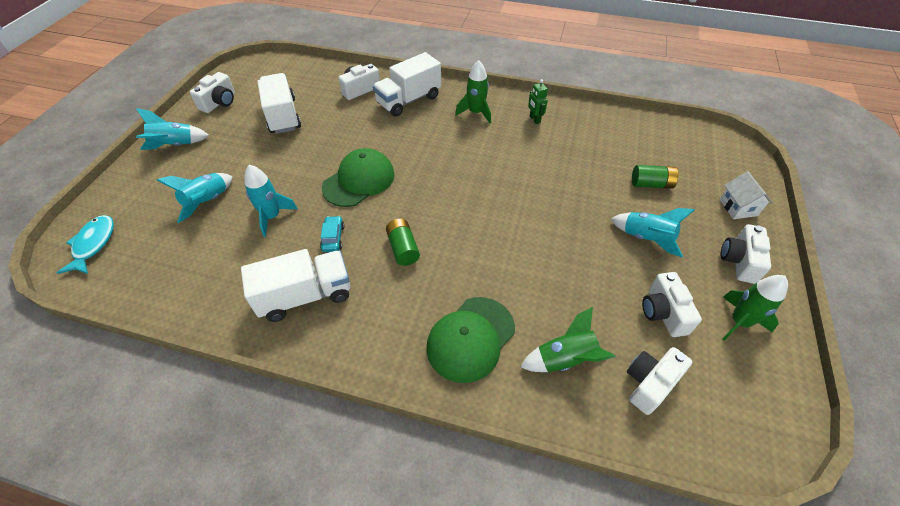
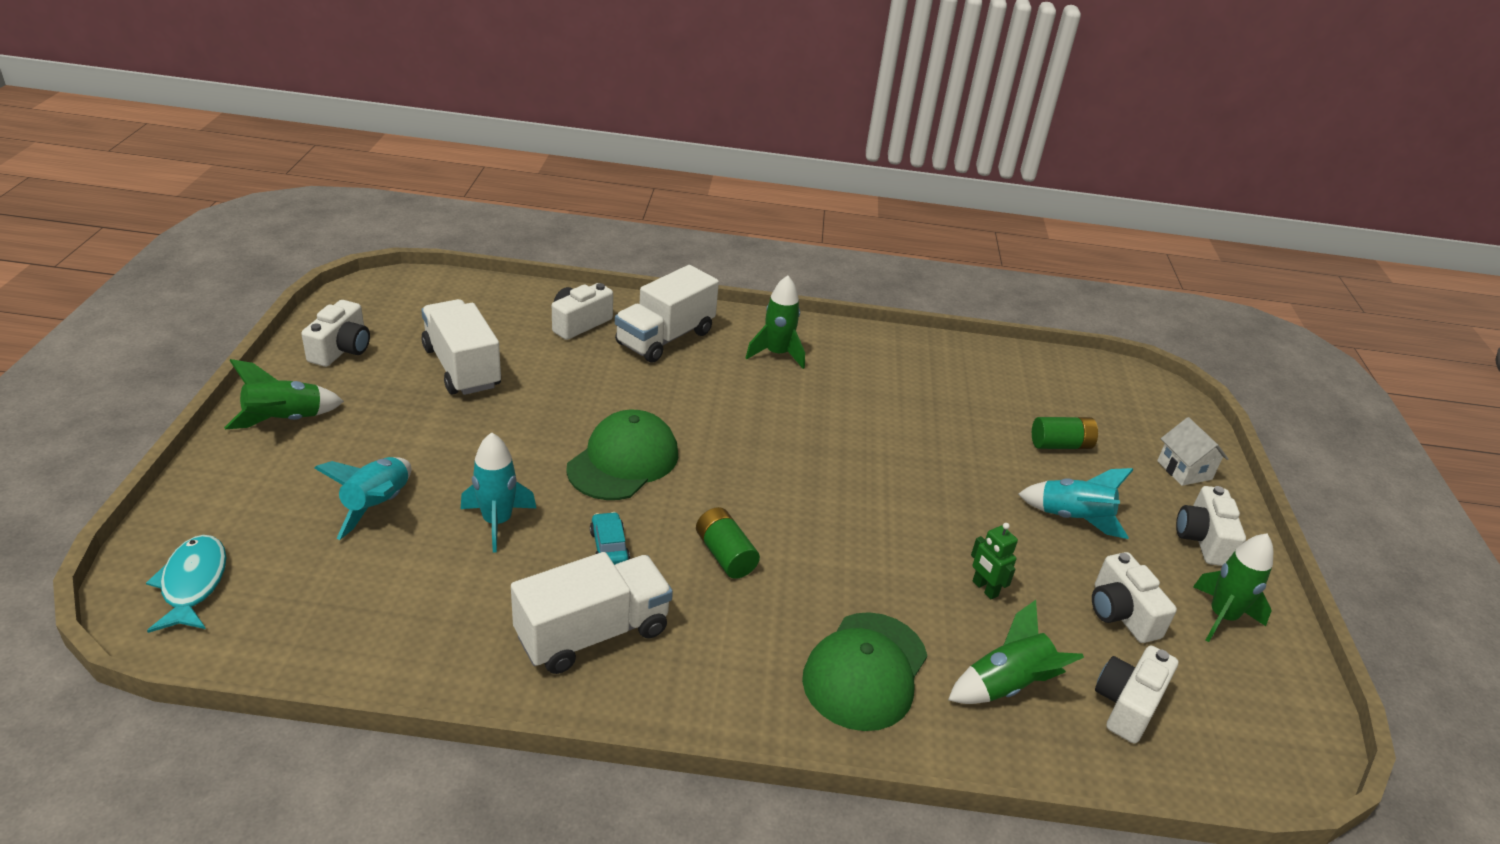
camera: 15 degrees left, 15 degrees down
(175, 145) = (285, 420): turquoise rocket -> green rocket
(534, 119) = (869, 361): green robot -> green robot (984, 589)

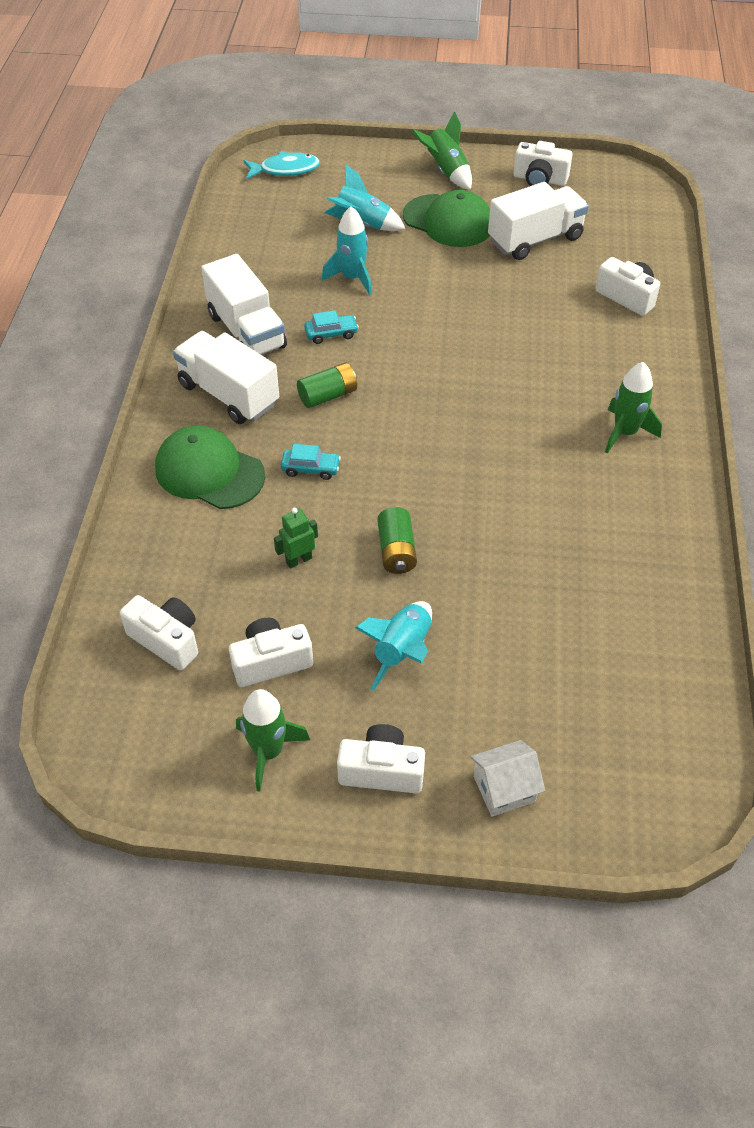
camera: 95 degrees right, 15 degrees up
(623, 461) = (432, 335): green cap -> green cap (448, 221)
(665, 338) = (624, 353): white truck -> white truck (228, 394)
(848, 574) = (310, 469): none -> turquoise car
(1006, 685) = (191, 558): green rocket -> none
(1060, 445) = (525, 665): green battery -> green battery (396, 551)

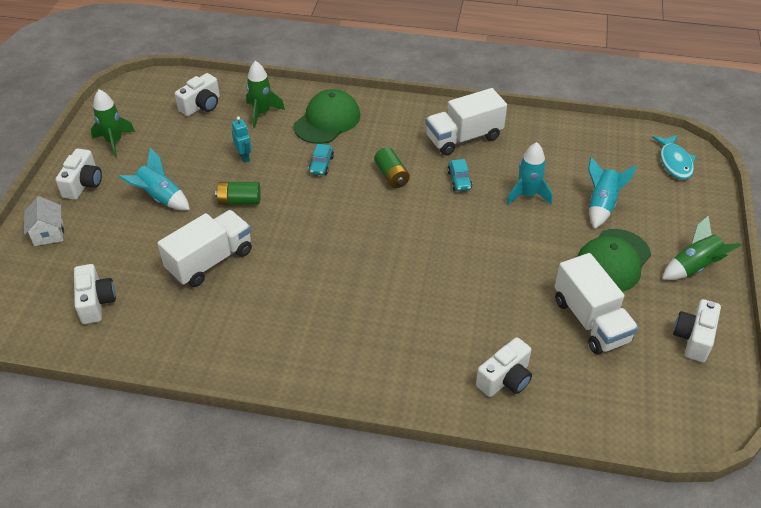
camera: 95 degrees right, 5 degrees down
(228, 394) = (398, 129): white truck -> white truck (210, 261)
(271, 662) = (172, 144): white camera -> white camera (96, 302)
(298, 560) = (244, 157): green robot -> turquoise robot
(625, 432) = (327, 344): green rocket -> green rocket (262, 113)

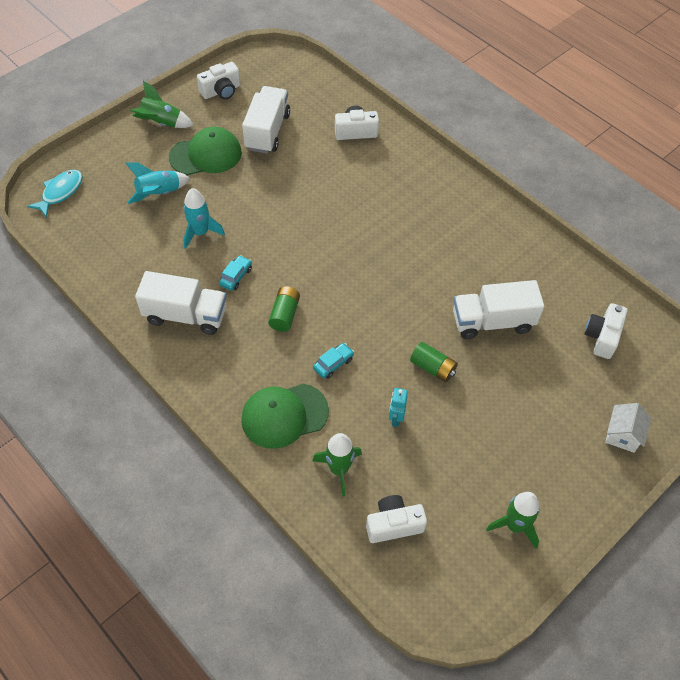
camera: 145 degrees left, 10 degrees up
(83, 184) = (569, 480): white camera -> none
(160, 198) = (502, 415): turquoise rocket -> none

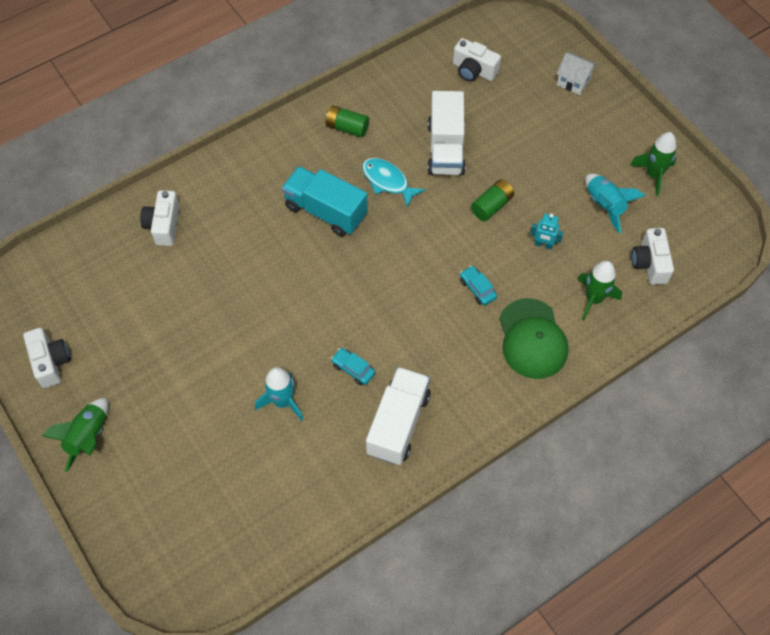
camera: 80 degrees left, 5 degrees up
(60, 192) = (181, 566): turquoise fish -> turquoise fish (387, 181)
(159, 193) = (211, 445): turquoise rocket -> turquoise rocket (604, 205)
(206, 155) = (159, 388): green cap -> none
(267, 131) = (138, 316): white truck -> none
(284, 314) = (411, 326): green battery -> green battery (347, 128)
(395, 236) = (325, 211): none -> turquoise truck

